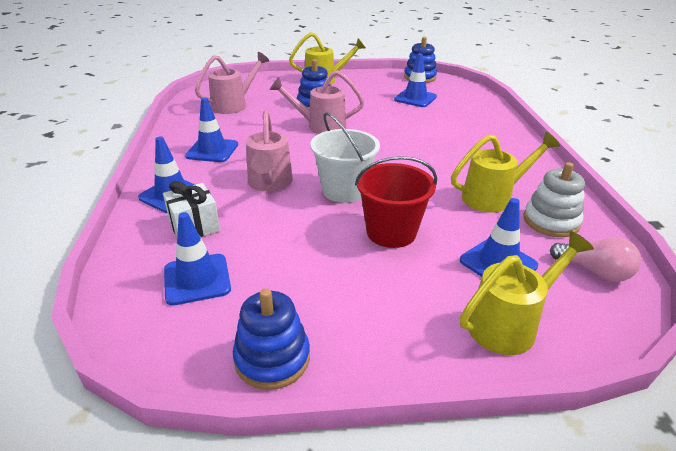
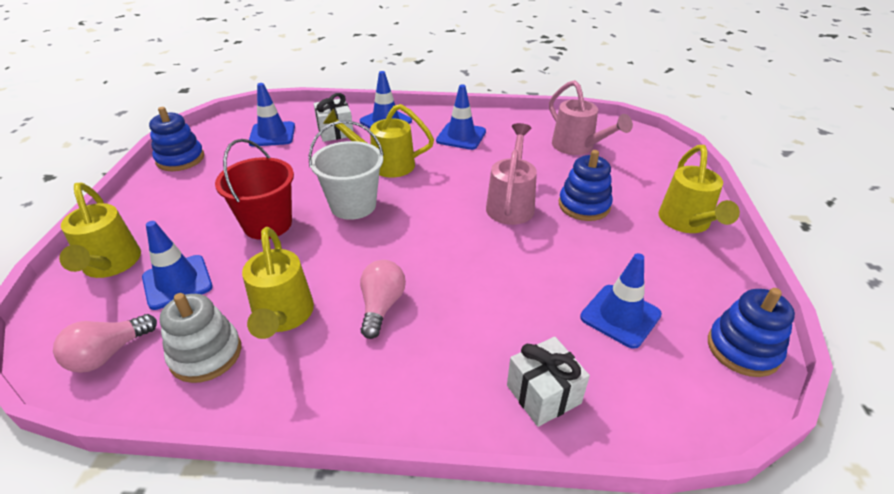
camera: 100 degrees right, 5 degrees up
(269, 183) = (385, 164): pink watering can -> yellow watering can
(455, 162) = (381, 306): none -> pink light bulb
(482, 115) = (543, 394): none -> white gift

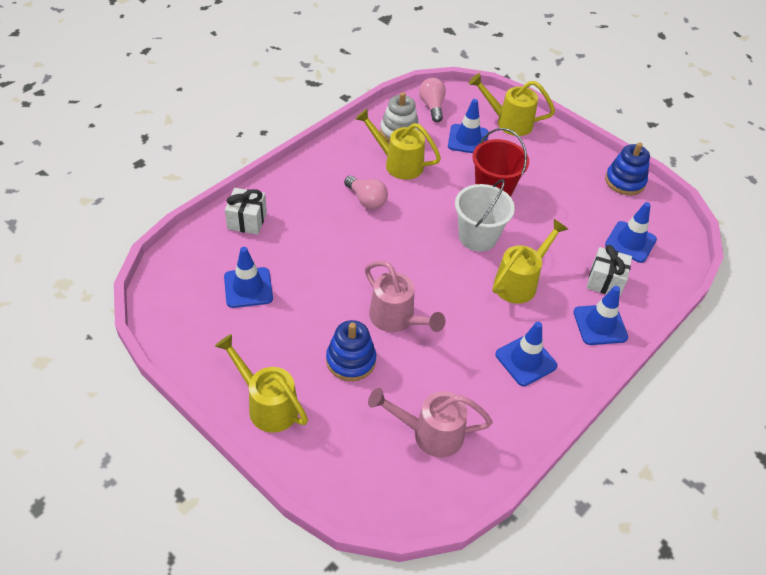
camera: 125 degrees right, 10 degrees up
(743, 349) = (169, 318): blue stacking toy -> none

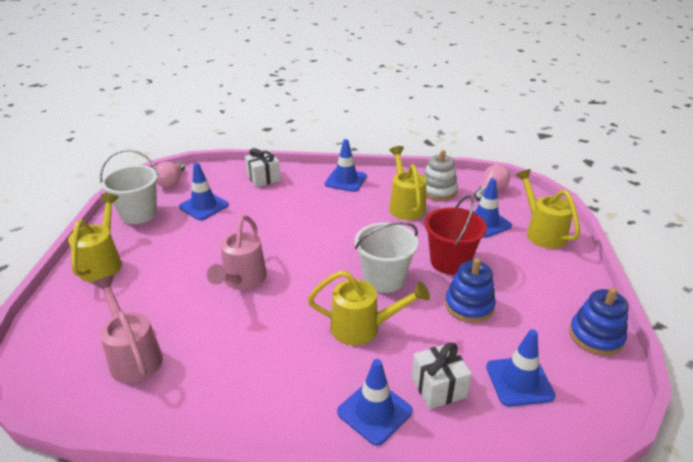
camera: 55 degrees right, 15 degrees down
(205, 342) = (139, 214): none -> white bucket
(351, 360) = (177, 278): blue stacking toy -> blue stacking toy (469, 305)
(366, 200) = (347, 210): pink light bulb -> pink light bulb (172, 182)
(526, 360) = (271, 377): blue traffic cone -> blue traffic cone (345, 180)

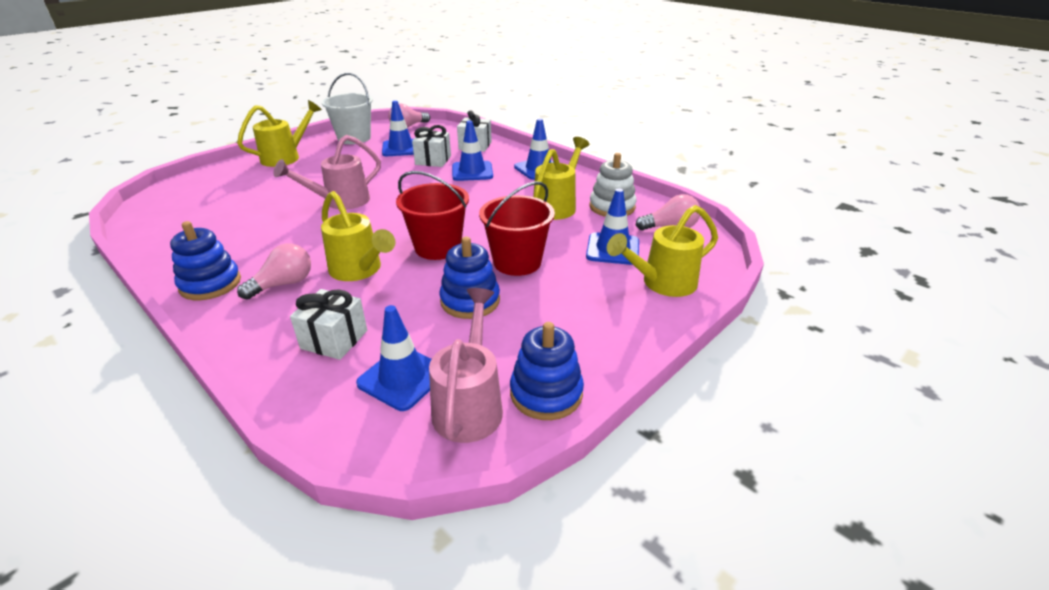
camera: 40 degrees right, 0 degrees up
(133, 356) = (208, 213): pink watering can -> pink watering can (469, 404)
(252, 206) = (433, 160): none -> white gift
(268, 412) = (210, 284): none -> blue stacking toy
(328, 373) = (283, 284): none -> pink light bulb
(374, 411) = (265, 325): blue traffic cone -> blue traffic cone (472, 171)
(384, 279) = (438, 247): white bucket -> red bucket
(542, 232) = (662, 283): yellow watering can -> yellow watering can turned 135 degrees counterclockwise

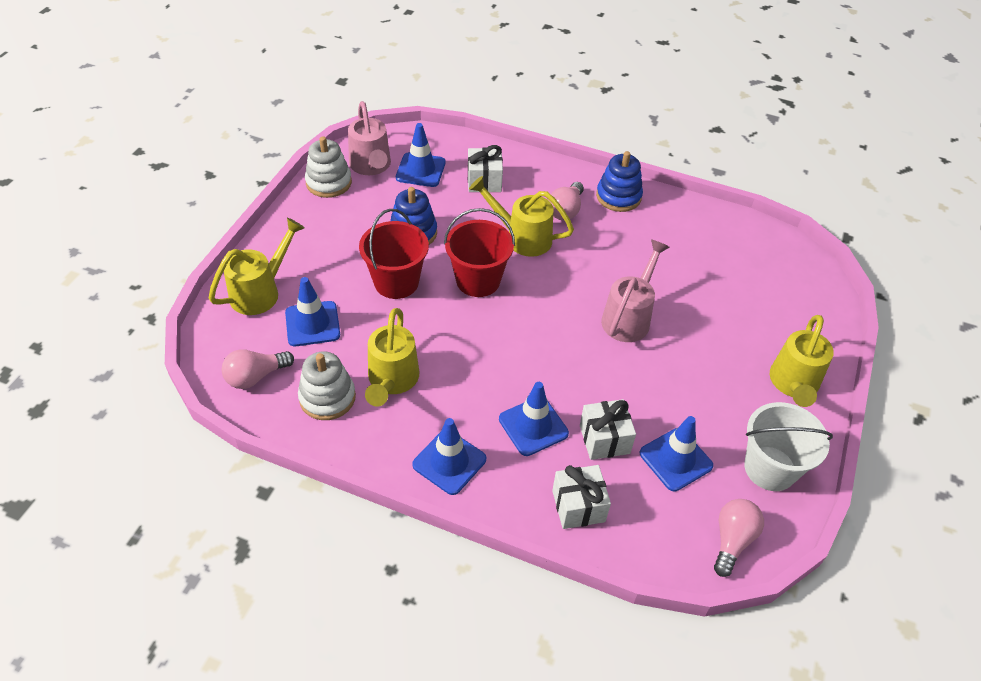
camera: 155 degrees right, 15 degrees up
(546, 393) = (328, 182): blue stacking toy -> white stacking toy

